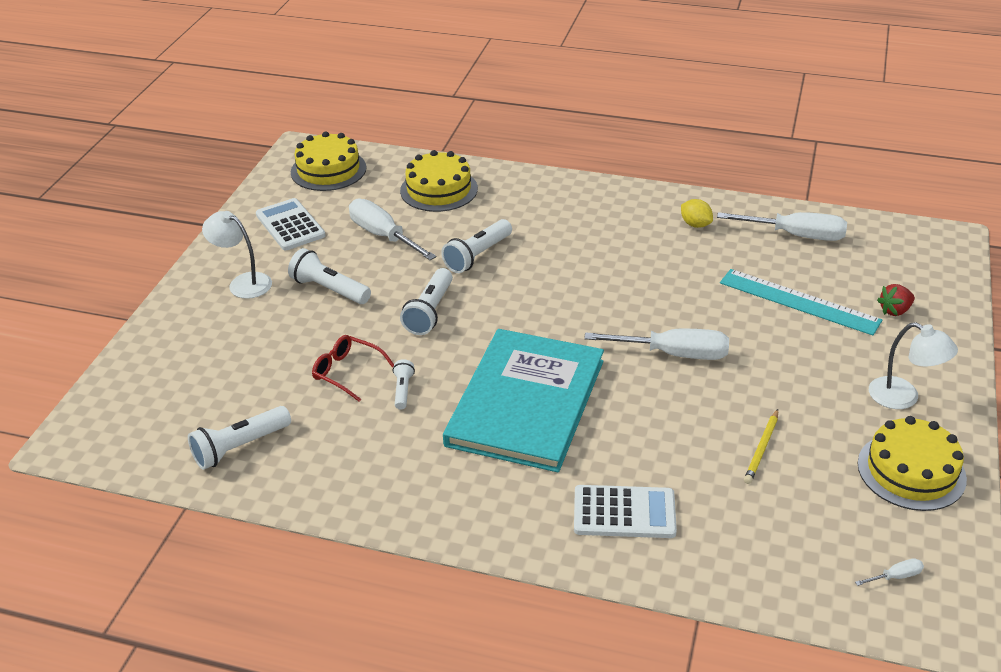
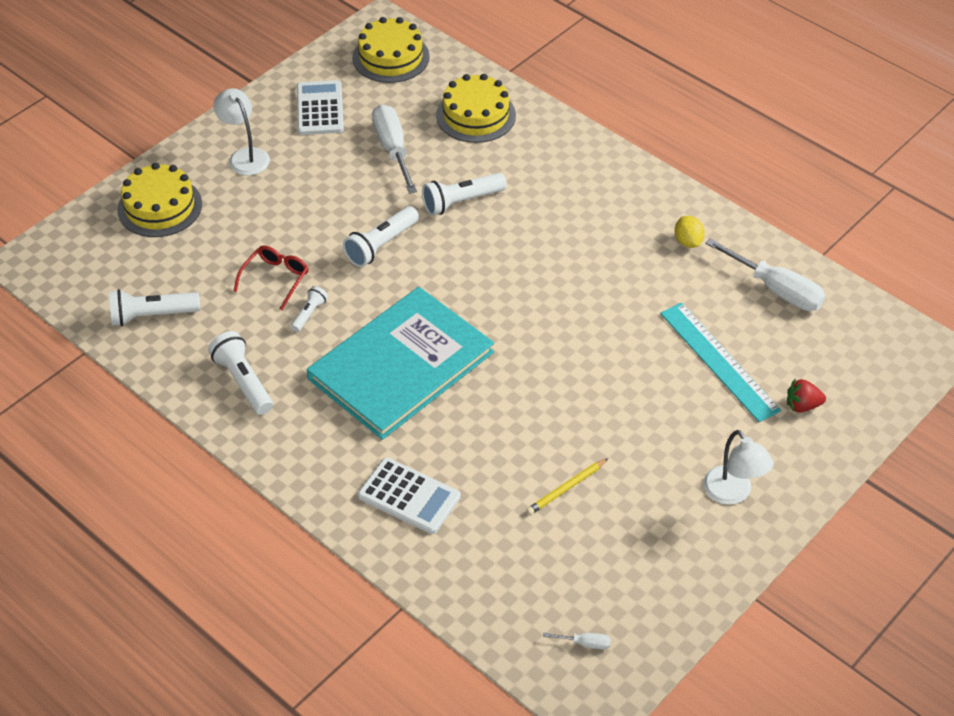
camera: 25 degrees right, 10 degrees up
(329, 289) = (311, 190): white flashlight -> white flashlight (243, 382)
(347, 372) = (275, 279): red glasses -> red glasses turned 60 degrees clockwise
(673, 354) = (560, 369): white screwdriver -> none
(911, 471) = (678, 562): yellow cake -> yellow cake (160, 207)

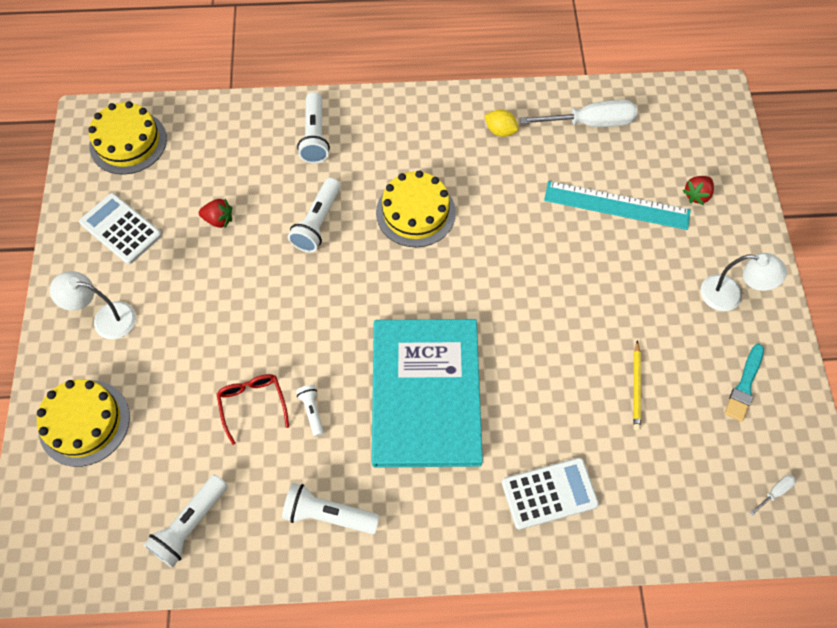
camera: 45 degrees left, 15 degrees up
(381, 245) = (300, 307): white flashlight -> white flashlight (315, 136)
(393, 150) = (219, 220): white screwdriver -> red strawberry
(476, 115) = (248, 143): yellow cake -> yellow cake (415, 212)
(658, 559) = (744, 385): none -> turquoise brush

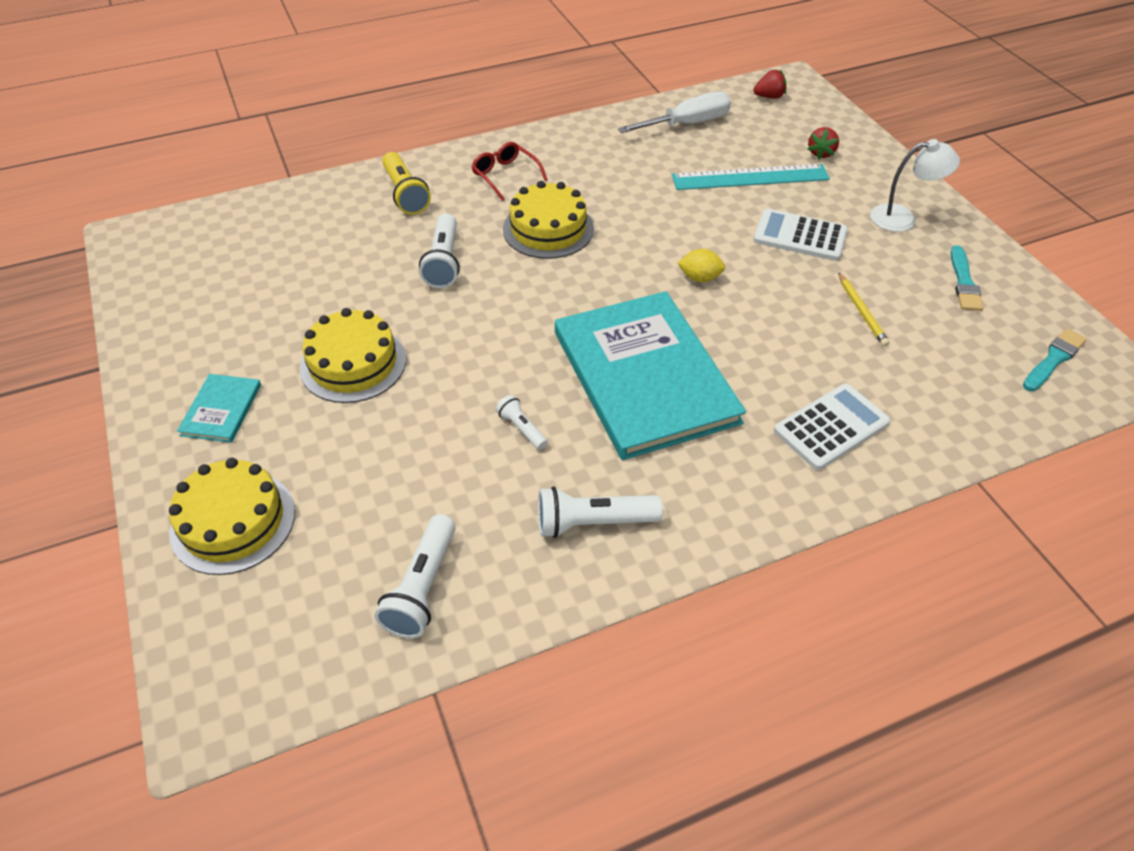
camera: 20 degrees left, 15 degrees down
(106, 318) = (221, 410): white lamp -> turquoise book
(121, 229) = (207, 322): white calculator -> white calculator (800, 236)
(128, 142) = (186, 245): yellow cake -> yellow cake (353, 363)
(219, 220) = (326, 286): red strawberry -> red strawberry (769, 97)
(252, 404) = (446, 442): red glasses -> red glasses (505, 175)
(315, 136) = (405, 194): white flashlight -> yellow flashlight
(500, 131) = (601, 148): yellow lemon -> yellow lemon (700, 278)
(774, 492) = (1053, 359): white screwdriver -> turquoise brush

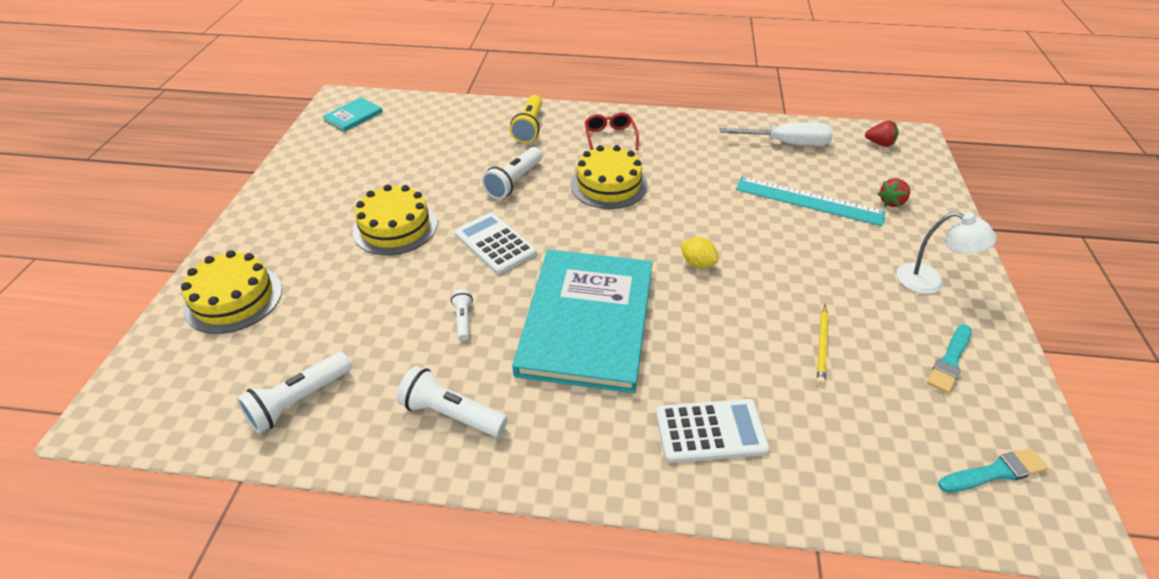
camera: 30 degrees right, 5 degrees down
(221, 410) = (292, 225): turquoise book -> turquoise book (353, 116)
(800, 236) = (815, 262): white calculator -> white calculator (495, 244)

